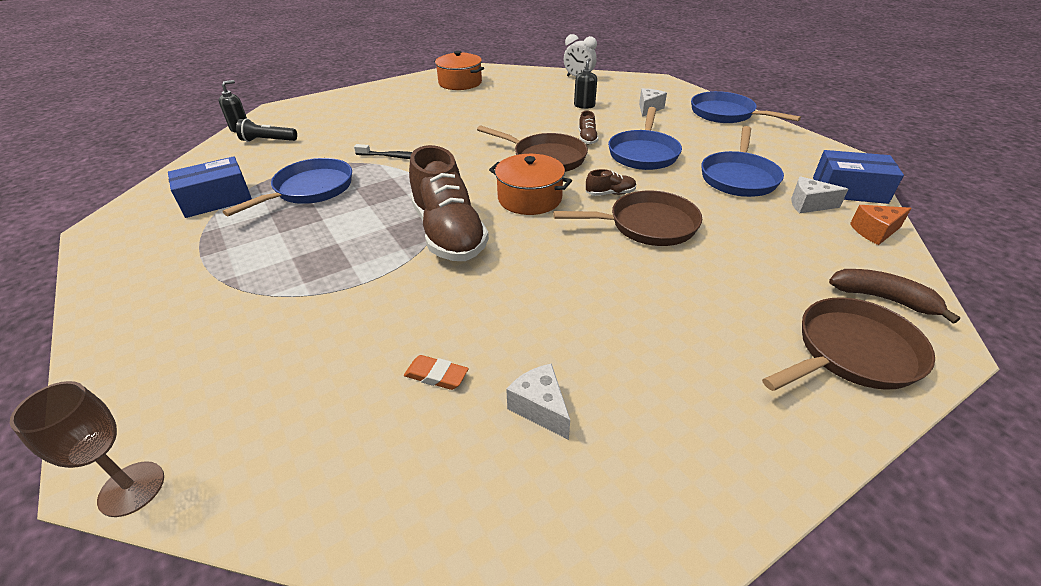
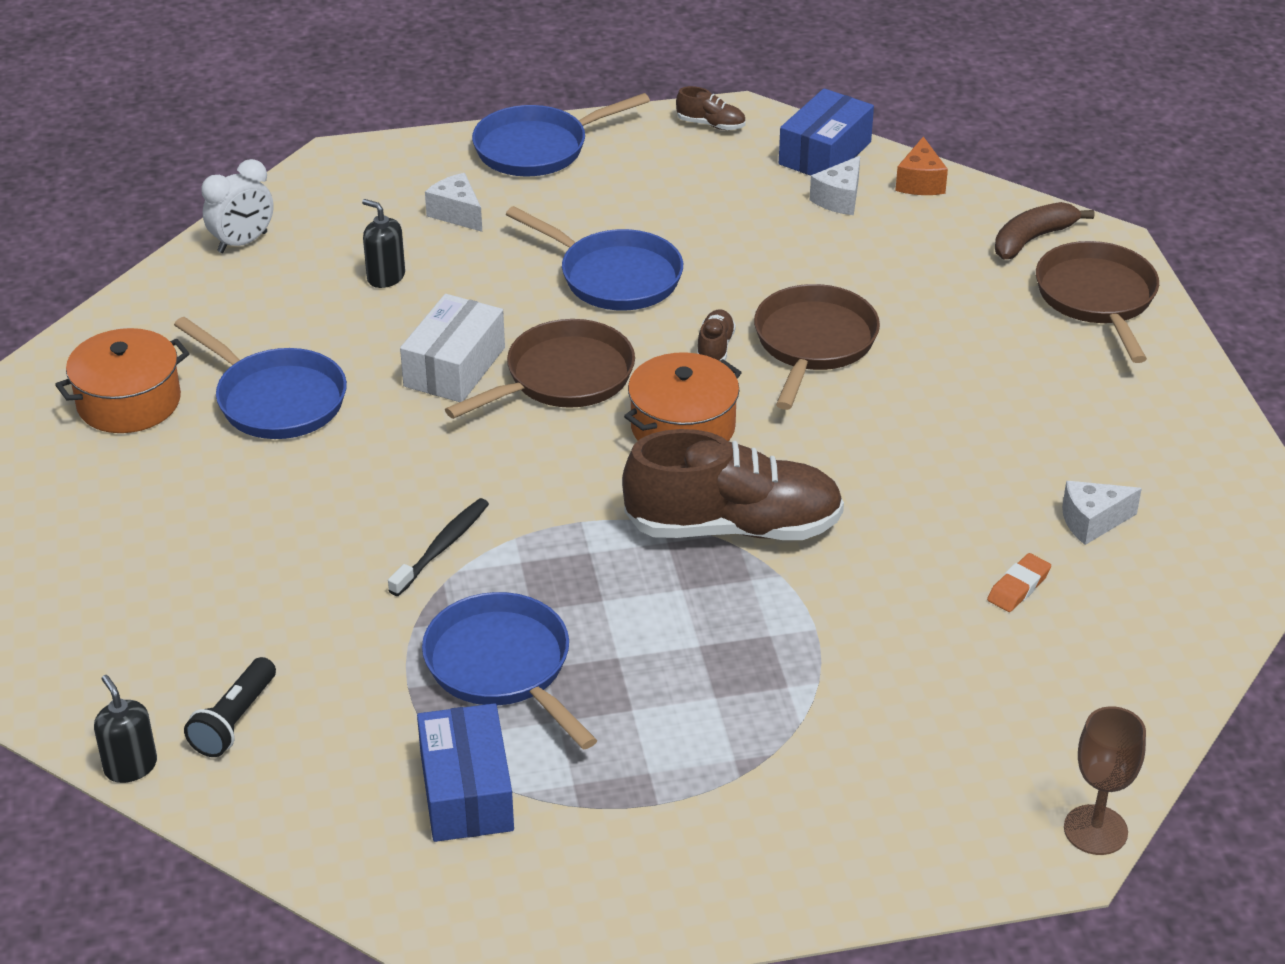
camera: 70 degrees left, 0 degrees up
(532, 132) = (454, 367): none -> white box
(587, 138) = (523, 315): brown shoe -> brown shoe (711, 124)
(738, 177) = (740, 222): blue pan -> blue pan (276, 400)

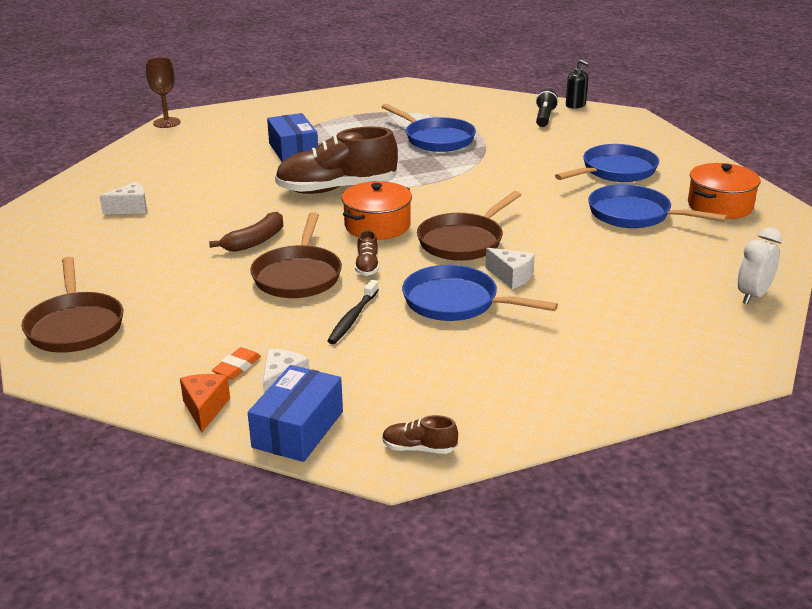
camera: 170 degrees right, 10 degrees down
(386, 277) = (625, 284): black soap dispenser -> none
(442, 547) = (490, 169): black toothbrush -> black toothbrush (353, 318)
(454, 367) = (537, 240): white box -> none
(457, 214) = (607, 334): white cheese -> white cheese (511, 277)
(466, 792) = (433, 111): blue box -> blue box (293, 150)
(537, 148) = (577, 401): blue pan -> blue pan (615, 171)
(1018, 587) = (181, 182): orange eraser -> orange eraser (237, 367)
(1032, 239) = (113, 367): brown banana -> brown banana (255, 241)

